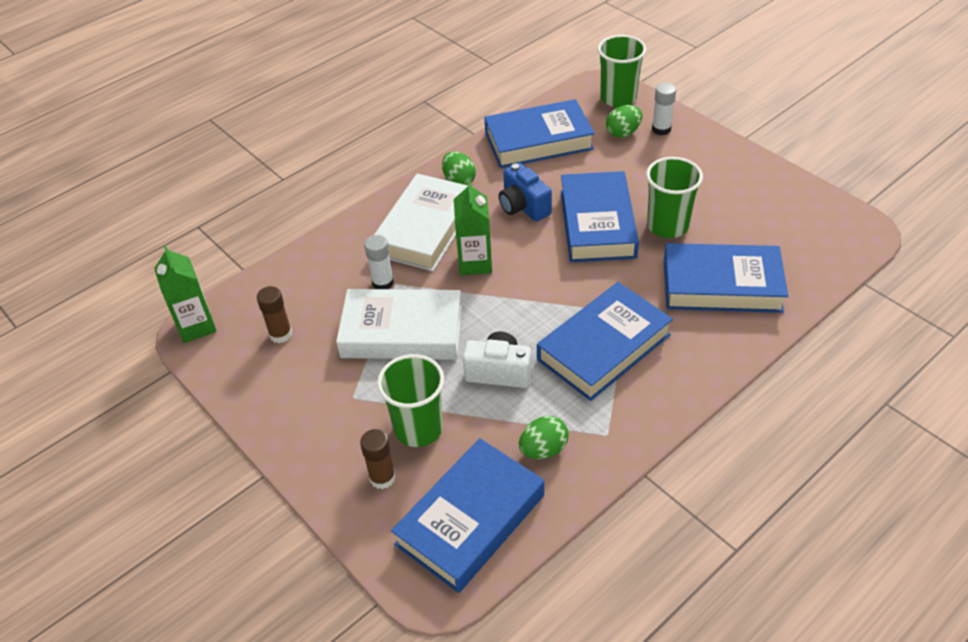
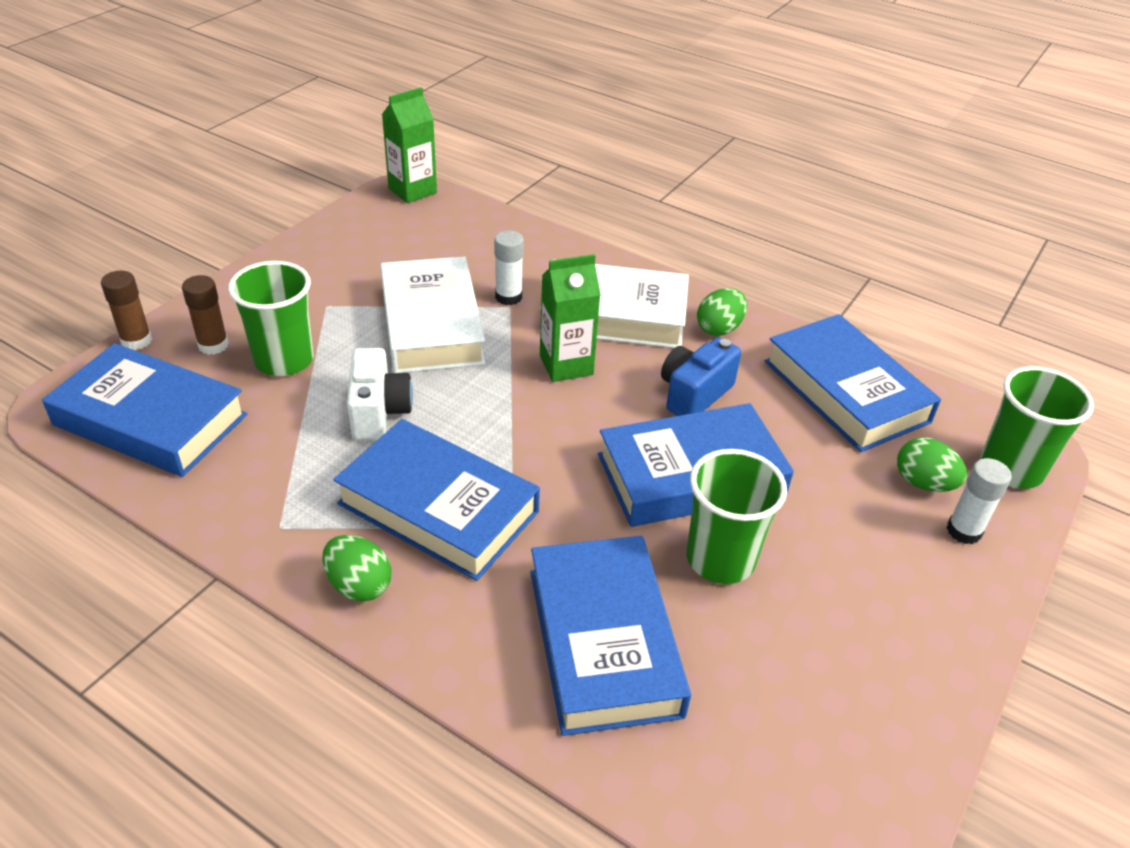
camera: 70 degrees right, 5 degrees down
(280, 334) = (411, 242): brown glue stick -> brown glue stick (136, 341)
(543, 449) = (254, 468): green egg -> green egg (359, 585)

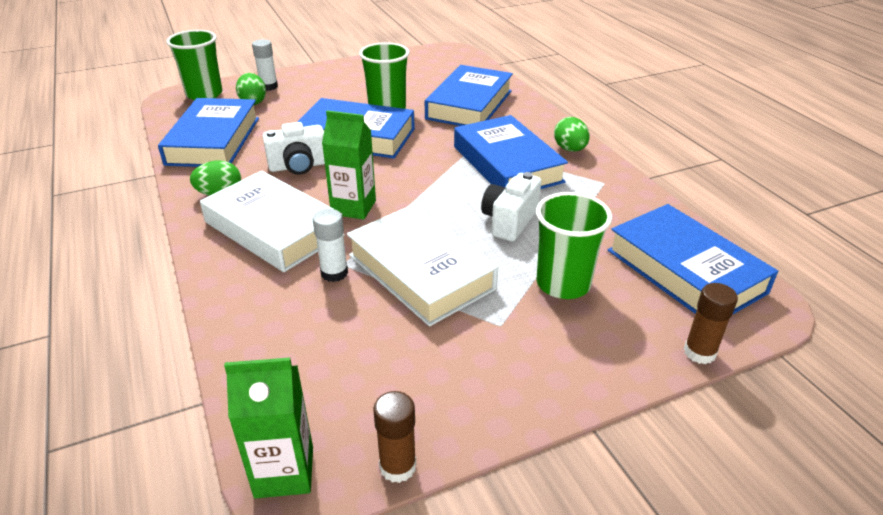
camera: 145 degrees left, 5 degrees down
(213, 345) = (623, 320): brown glue stick -> brown glue stick (398, 466)
(431, 324) = (420, 272): white book -> white book turned 60 degrees counterclockwise
(694, 394) = (298, 166): blue camera -> white camera

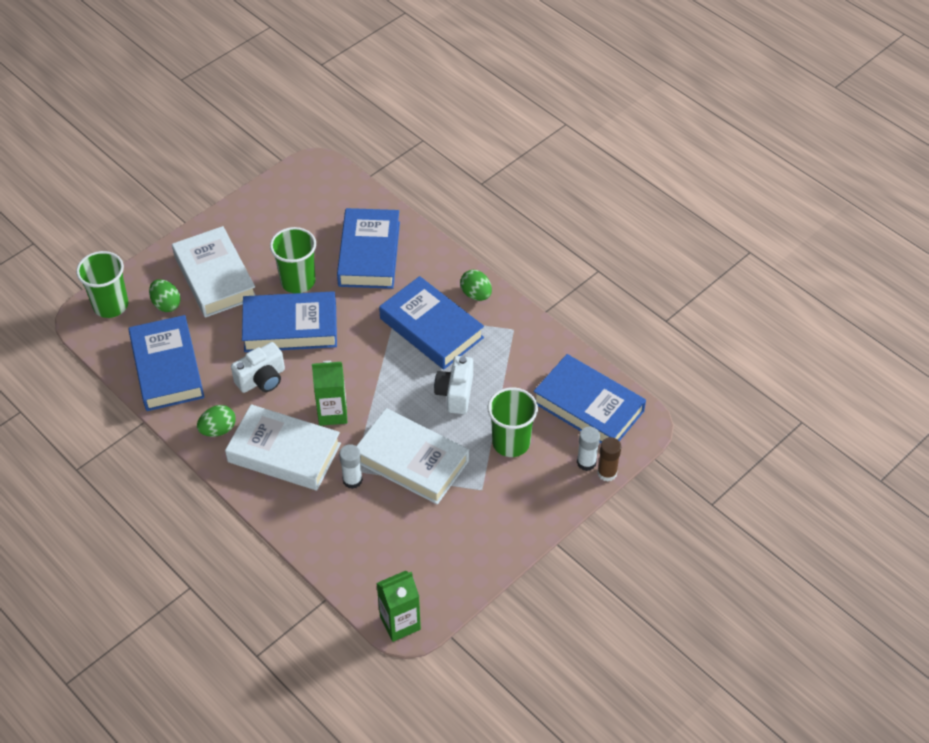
camera: 20 degrees left, 15 degrees up
(268, 87) = (166, 277): white glue stick -> white glue stick (586, 462)
(312, 94) = (215, 277): none -> white book
(398, 466) = (459, 600): brown glue stick -> none

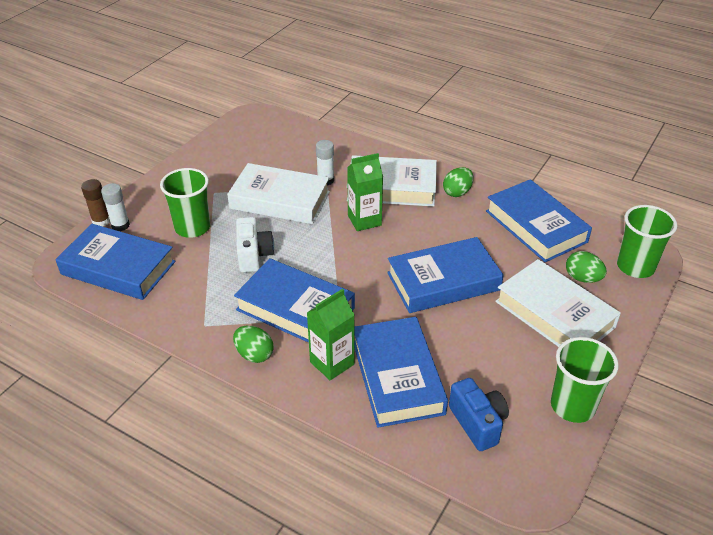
camera: 165 degrees right, 10 degrees down
(262, 379) = (443, 233): white camera -> none
(298, 281) = (462, 328): green cup -> green cup (572, 406)
(327, 211) = (478, 423): none -> blue camera
(400, 623) = (258, 115): green carton -> green carton (332, 363)

